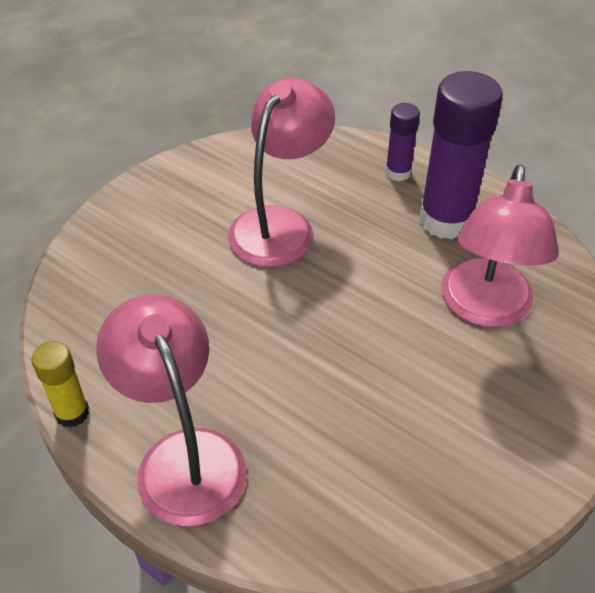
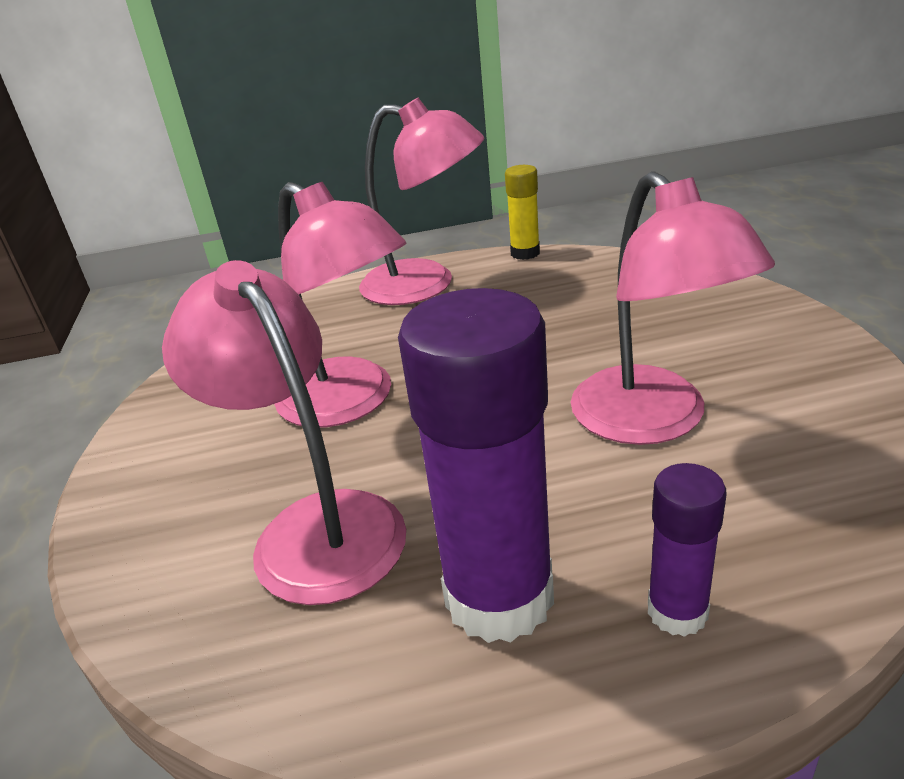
camera: 135 degrees right, 15 degrees down
(385, 374) = (350, 402): none -> pink lamp

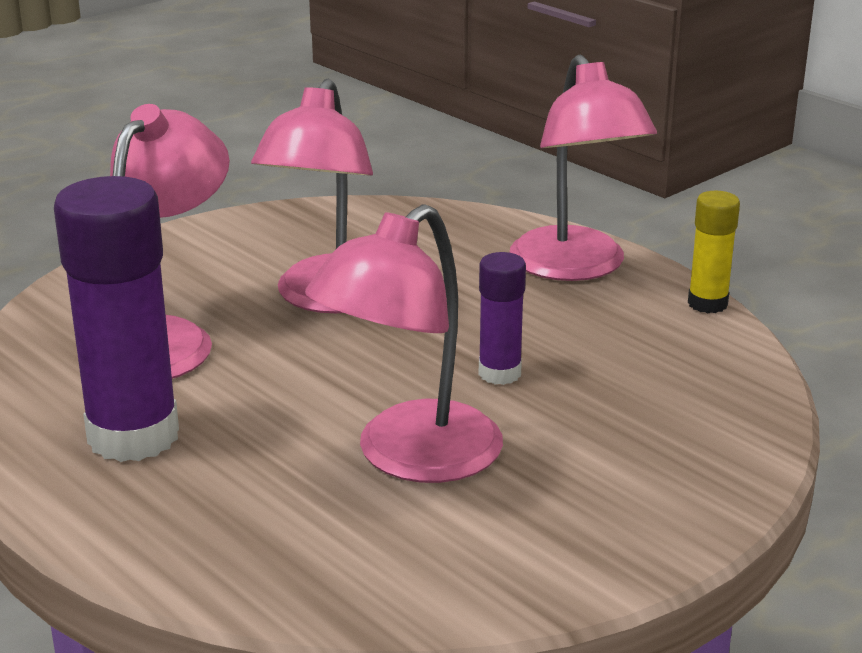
camera: 55 degrees right, 5 degrees down
(677, 612) = (160, 516): purple glue stick -> purple glue stick (499, 373)

